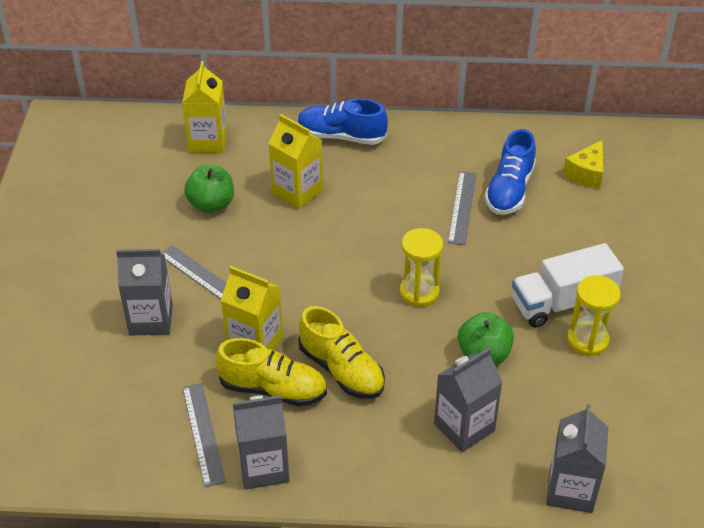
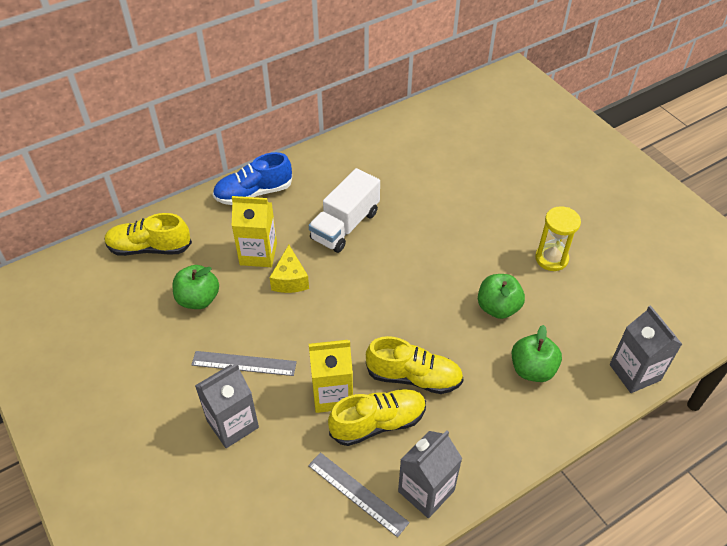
camera: 35 degrees left, 5 degrees up
(208, 141) = (150, 248): yellow carton -> yellow shoe
(419, 292) = (415, 285): yellow hourglass -> none
(462, 207) = (388, 205): grey ruler -> none
(464, 427) = (532, 369): grey carton -> green apple
(509, 190) = (408, 176): blue shoe -> none
(562, 303) = (513, 240): white truck -> white truck (345, 225)
(586, 174) = (447, 139): yellow cheese -> yellow cheese (290, 279)

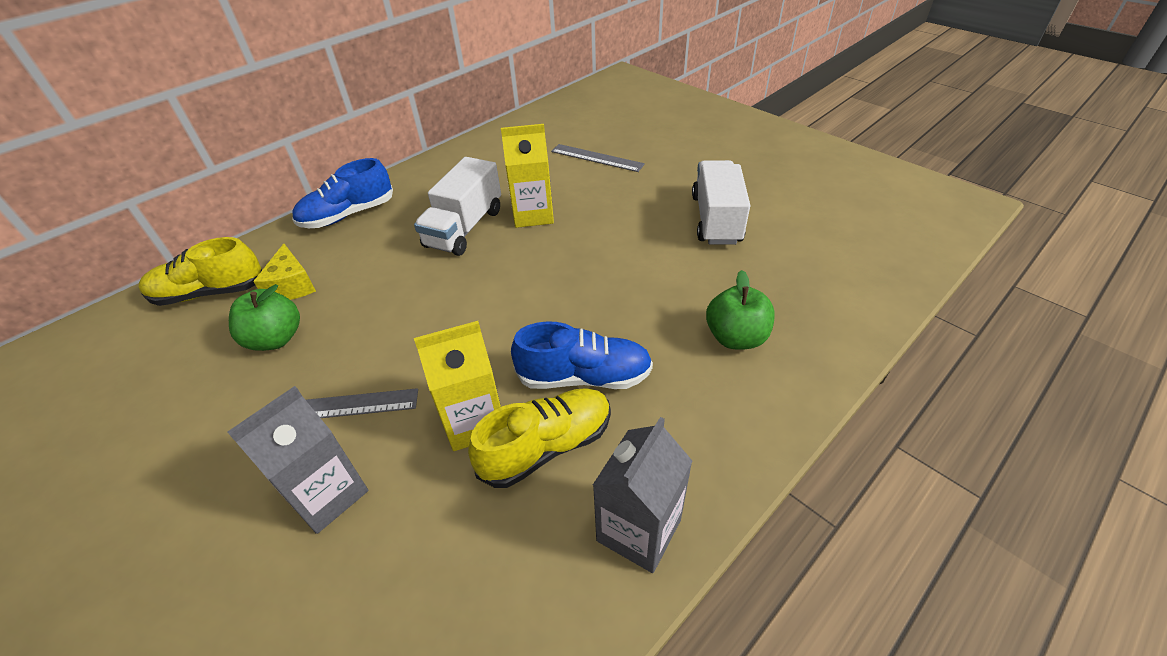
camera: 10 degrees left, 5 degrees down
(258, 254) = (357, 274): yellow carton -> yellow carton (533, 214)
(290, 279) = (400, 295): yellow cheese -> yellow cheese (292, 286)
(357, 493) = (534, 559): grey ruler -> grey ruler (597, 158)
(414, 377) = (584, 377): yellow shoe -> blue shoe
(498, 307) = (670, 278): green apple -> none
(551, 258) = (716, 219): yellow hourglass -> white truck
(634, 372) = (862, 317): grey carton -> none

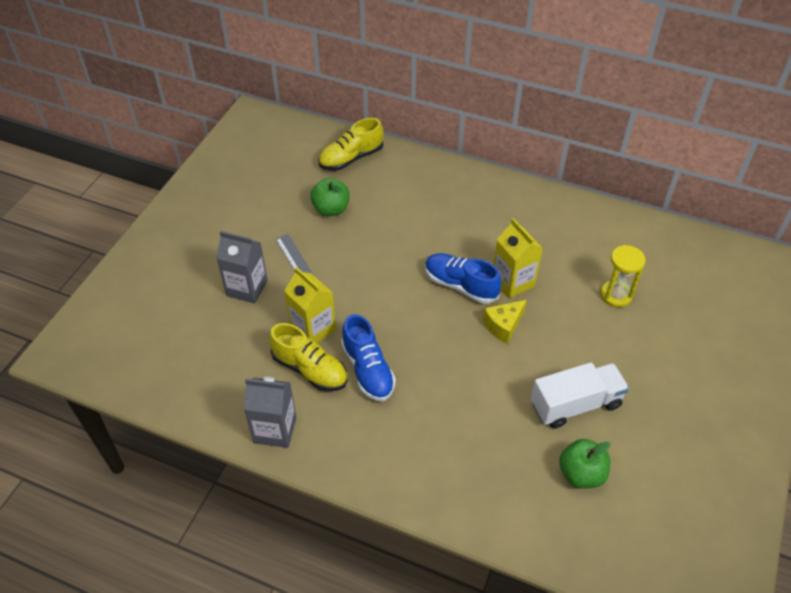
camera: 65 degrees right, 5 degrees up
(210, 293) = (351, 158): yellow shoe -> yellow shoe turned 90 degrees counterclockwise
(292, 286) = (374, 191): yellow cheese -> yellow cheese (503, 326)
(348, 215) = (453, 179): blue shoe -> blue shoe (460, 285)
(464, 228) = (475, 249): white truck -> none
(597, 158) = (616, 295): grey ruler -> yellow hourglass
(736, 337) = (441, 447): green apple -> green apple (581, 474)

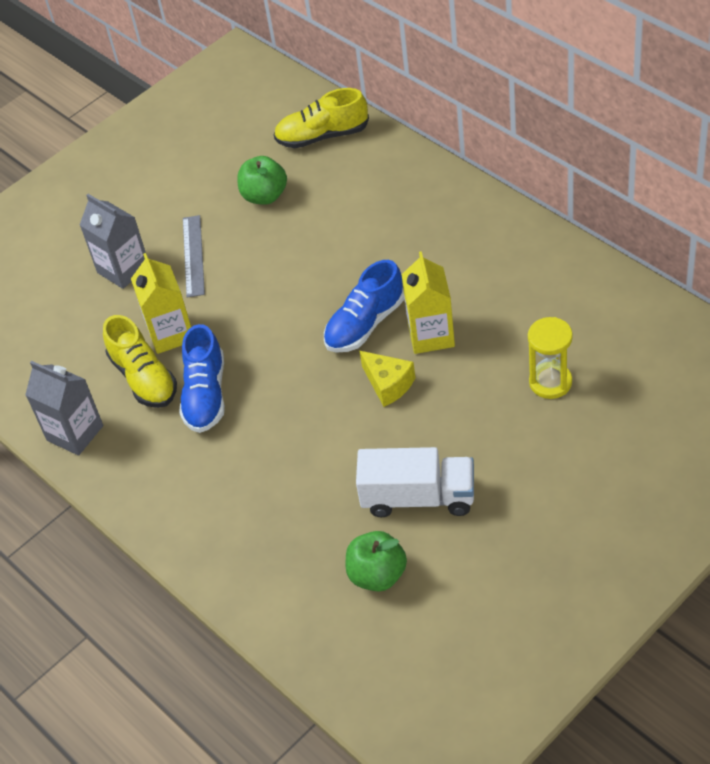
camera: 30 degrees right, 0 degrees up
(460, 285) = (365, 324): blue shoe -> blue shoe turned 105 degrees counterclockwise
(503, 326) = (388, 384): yellow cheese -> yellow cheese turned 120 degrees counterclockwise

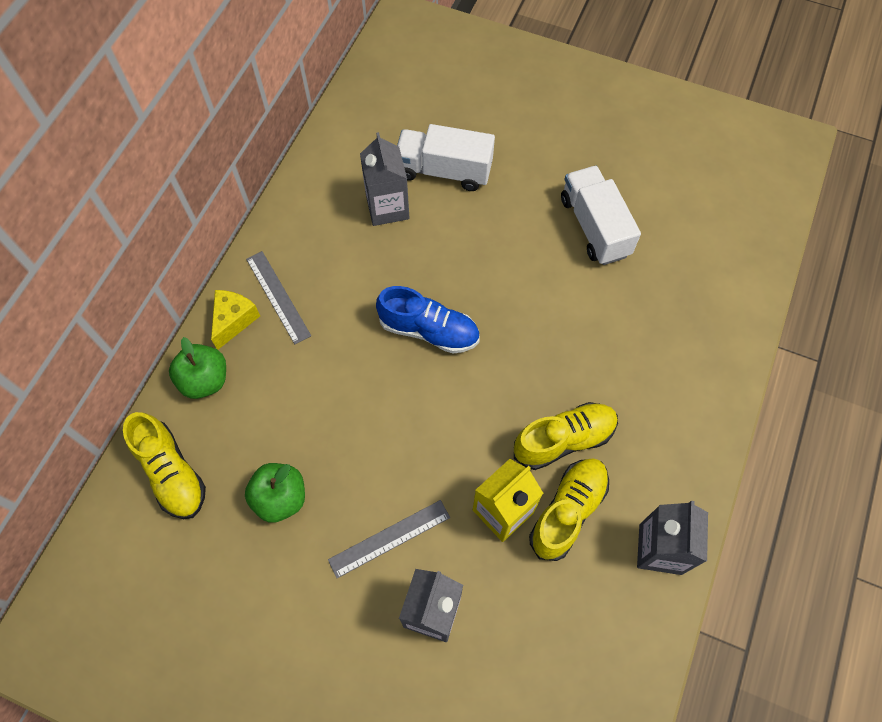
camera: 120 degrees left, 15 degrees up
(206, 395) = (564, 440): blue shoe -> yellow shoe
(377, 575) = (676, 231): green apple -> green apple (205, 380)
(388, 384) = (491, 287): yellow cheese -> yellow cheese (234, 320)
(431, 335) = (424, 272): yellow carton -> none
(455, 222) = (278, 297): none -> grey ruler
(522, 323) = (387, 207): none -> grey carton
(550, 382) = (444, 171): yellow hourglass -> white truck

